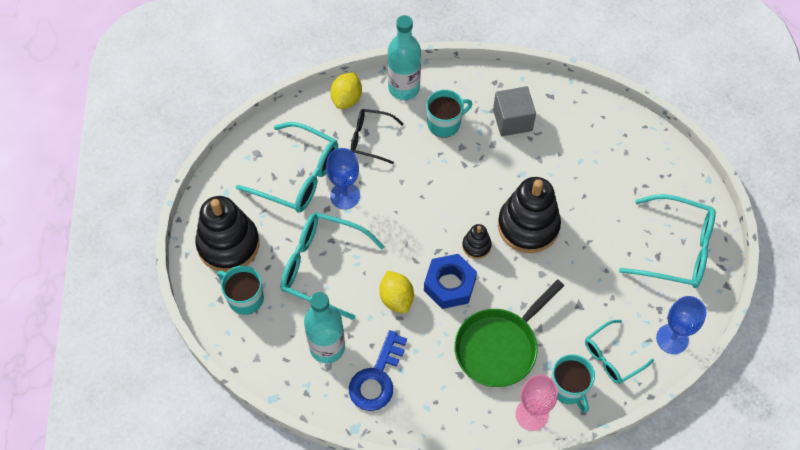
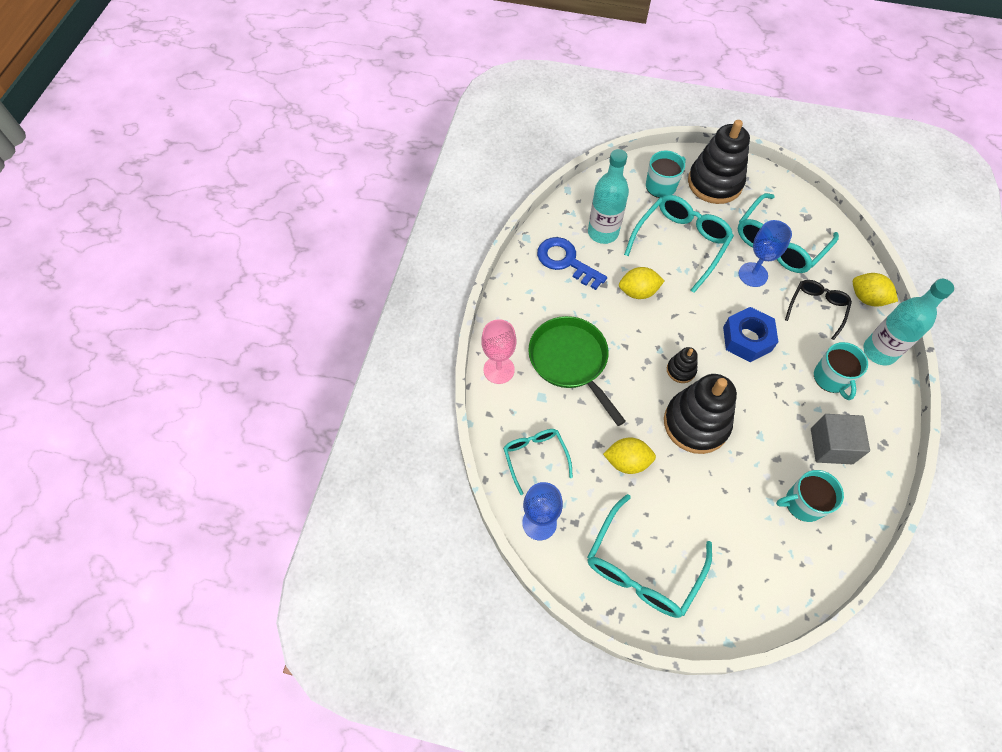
camera: 105 degrees right, 0 degrees up
(449, 285) = (643, 337): blue nut -> blue nut (747, 339)
(568, 388) = (515, 408): turquoise mug -> turquoise mug (803, 503)
(586, 277) = (627, 461): none -> yellow lemon

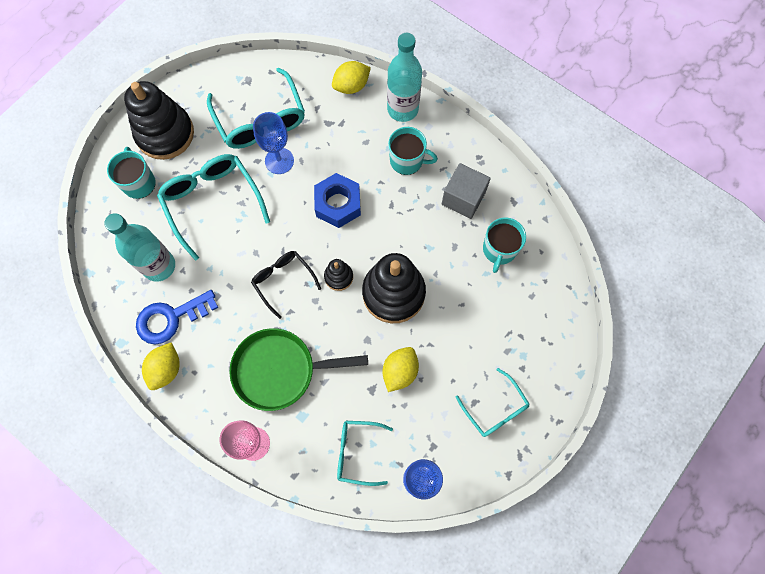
camera: 65 degrees left, 10 degrees up
(638, 292) = (241, 269): yellow lemon -> yellow lemon (166, 369)
(643, 566) = (494, 408): turquoise glasses -> turquoise glasses, size x0.60
(816, 309) = (340, 131): black glasses -> black glasses (283, 281)

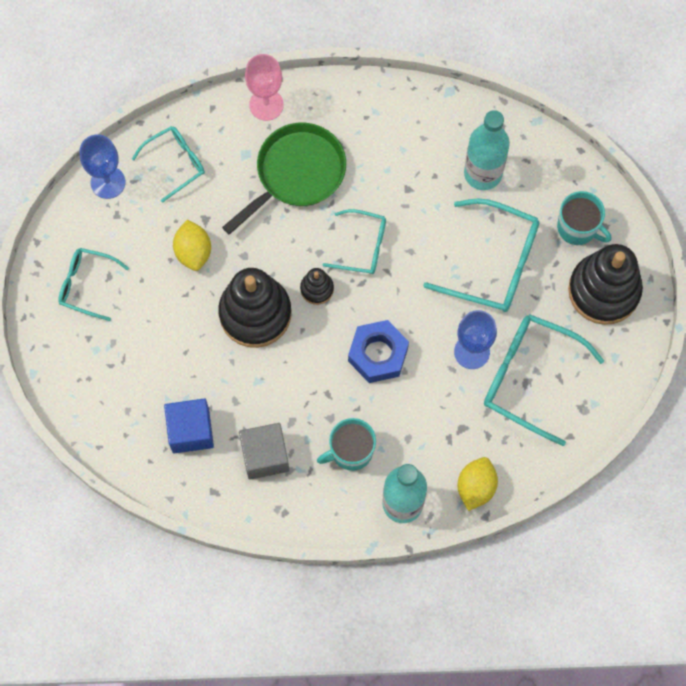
camera: 140 degrees right, 0 degrees up
(166, 369) = (391, 101): yellow lemon -> none
(171, 318) = (428, 141): blue key -> none
(283, 281) = (361, 246): black glasses -> turquoise glasses
(499, 250) = (191, 431): turquoise mug -> blue cube

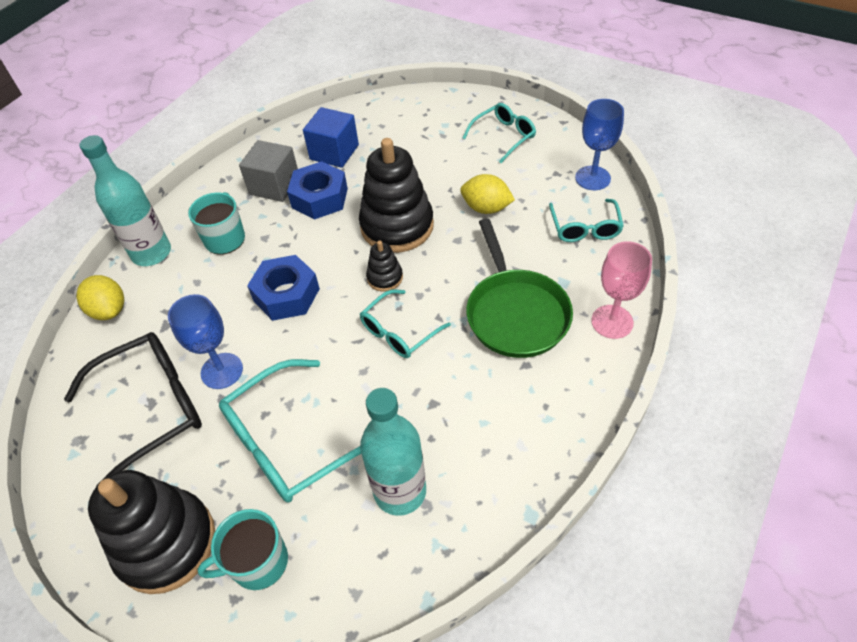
camera: 125 degrees right, 20 degrees down
(258, 403) = (319, 198): none -> blue nut
(531, 378) = (150, 408): turquoise glasses -> black glasses

